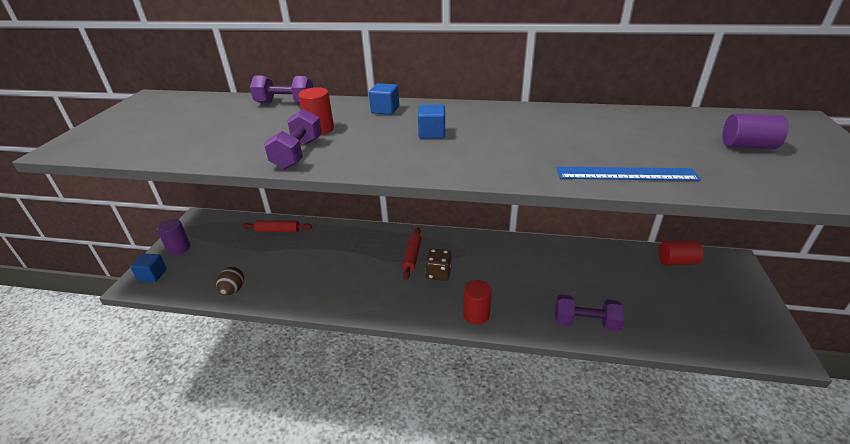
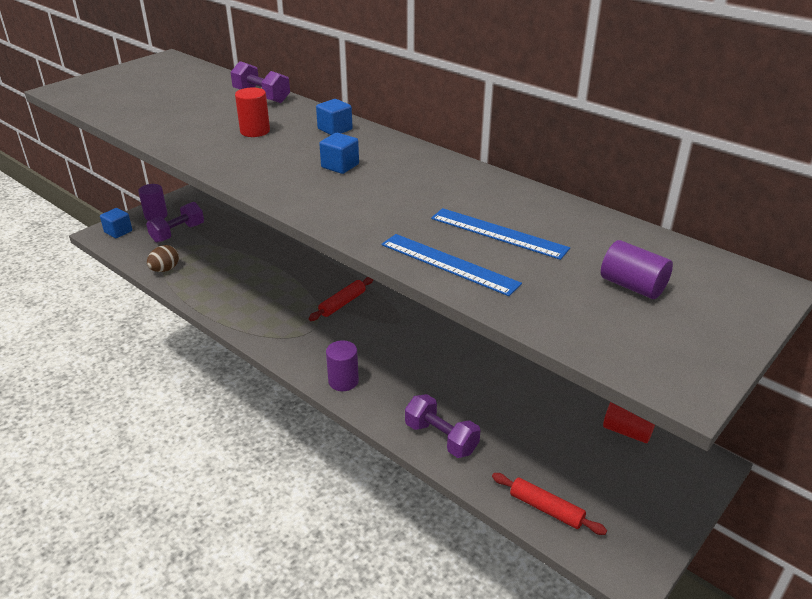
camera: 30 degrees right, 0 degrees up
(278, 230) = (247, 231): red rolling pin -> red rolling pin (546, 509)
(298, 153) = (209, 148): purple dumbbell -> purple dumbbell (178, 233)
(438, 273) = (350, 329): brown dice -> none
(476, 314) = (343, 381): red cylinder -> purple cylinder
(617, 142) = (498, 233): none -> blue ruler

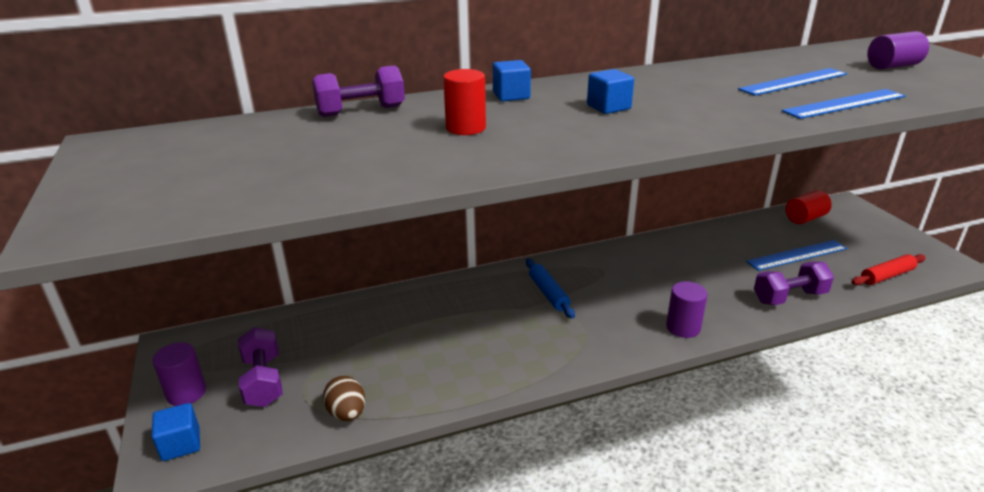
camera: 60 degrees left, 5 degrees down
(342, 303) = (548, 293): red rolling pin -> blue rolling pin
(531, 434) = (797, 255): none -> blue ruler

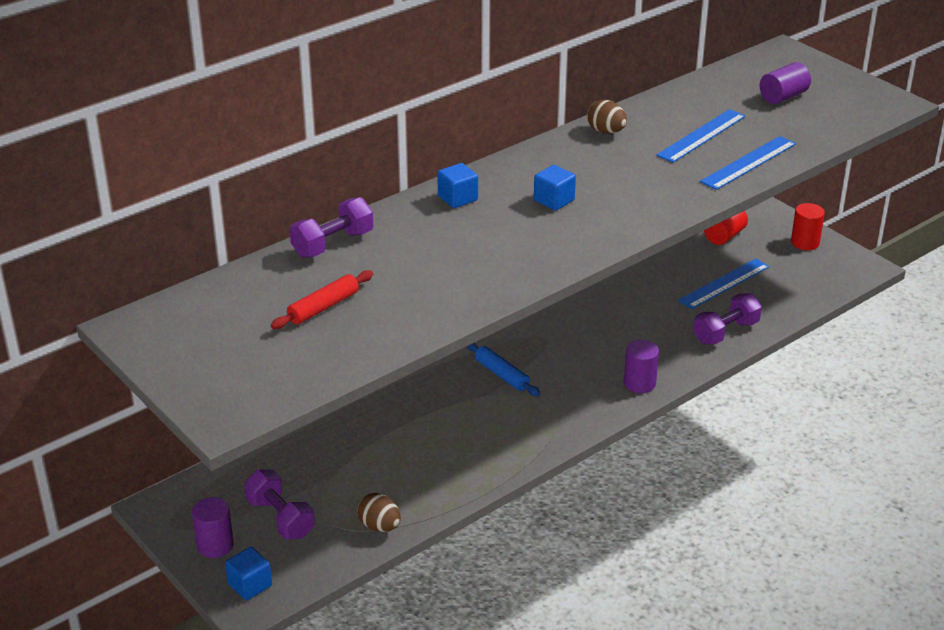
camera: 20 degrees left, 5 degrees up
(466, 128) = (445, 250): red cylinder -> red cylinder (805, 242)
(691, 71) = (606, 131): none -> brown egg
(887, 276) = (808, 291): red rolling pin -> red rolling pin (323, 307)

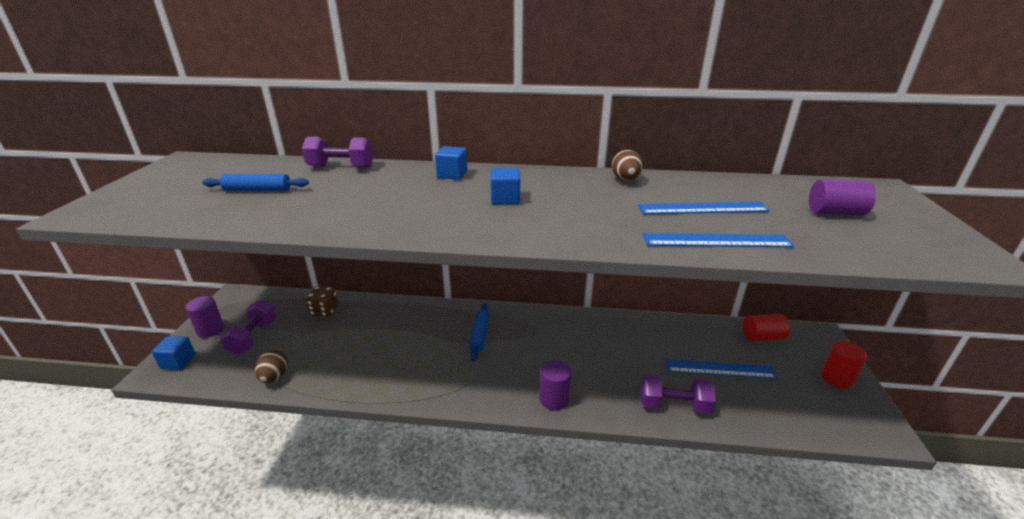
camera: 45 degrees right, 5 degrees down
(303, 451) = (324, 311): none -> brown dice
(323, 307) = (258, 190): red rolling pin -> blue rolling pin

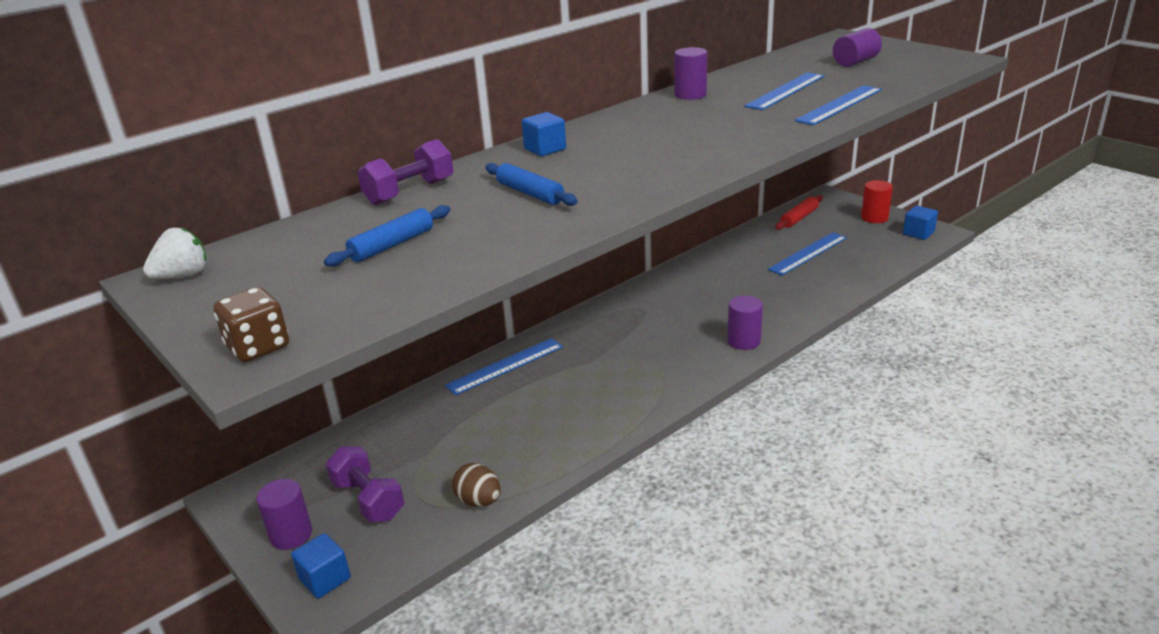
camera: 45 degrees left, 0 degrees up
(188, 162) = (183, 276): none -> white strawberry
(324, 311) = (399, 428): brown dice -> brown dice (258, 347)
(416, 312) = (505, 366): none -> blue ruler
(479, 335) = (604, 343): blue rolling pin -> blue rolling pin (530, 193)
(505, 199) = (646, 144): blue cube -> blue cube (918, 233)
(625, 180) = (690, 95): brown egg -> purple cylinder
(673, 405) = (819, 292): purple dumbbell -> none
(762, 337) = (799, 218): red cylinder -> red rolling pin

